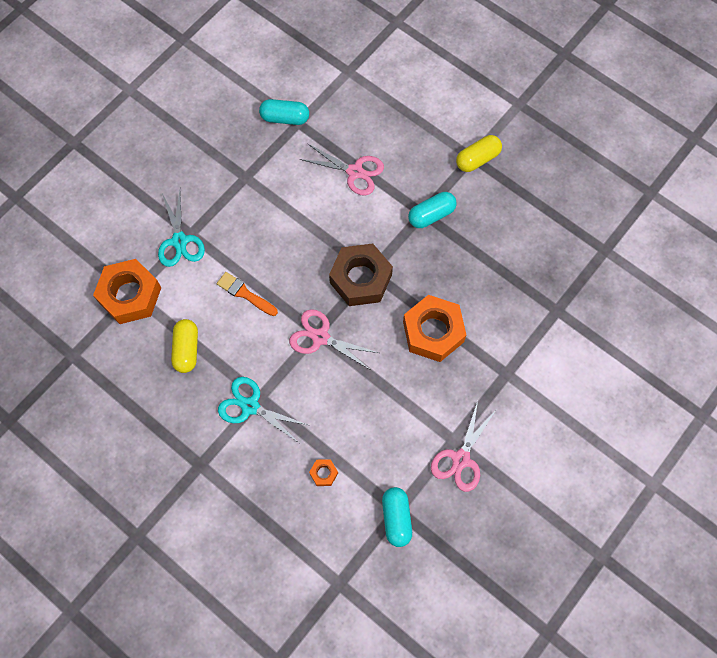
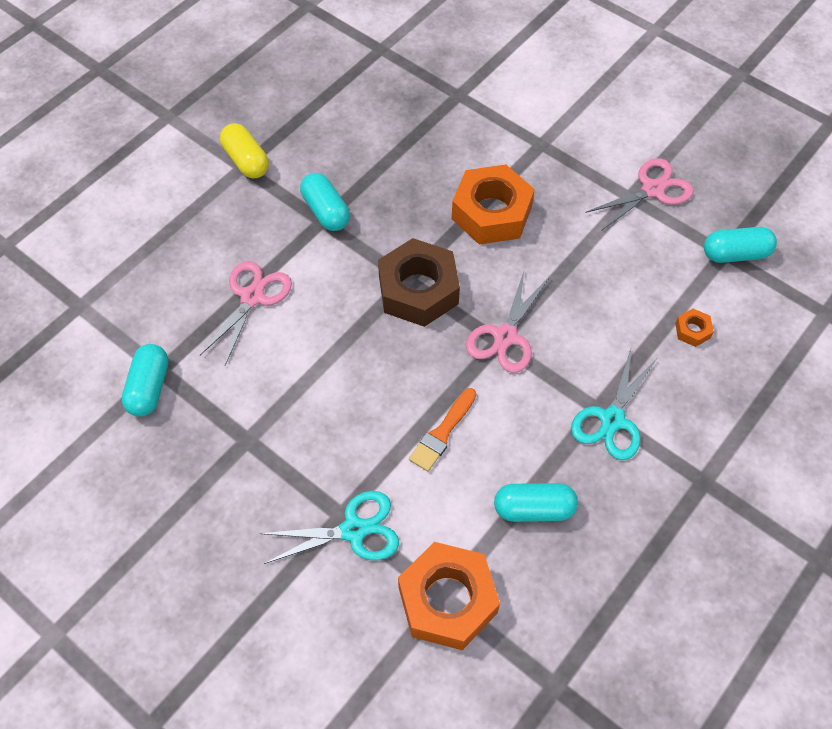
camera: 90 degrees left, 10 degrees down
(186, 349) = (533, 509): yellow capsule -> turquoise capsule
(461, 459) = (652, 190): pink scissors -> pink scissors turned 60 degrees counterclockwise

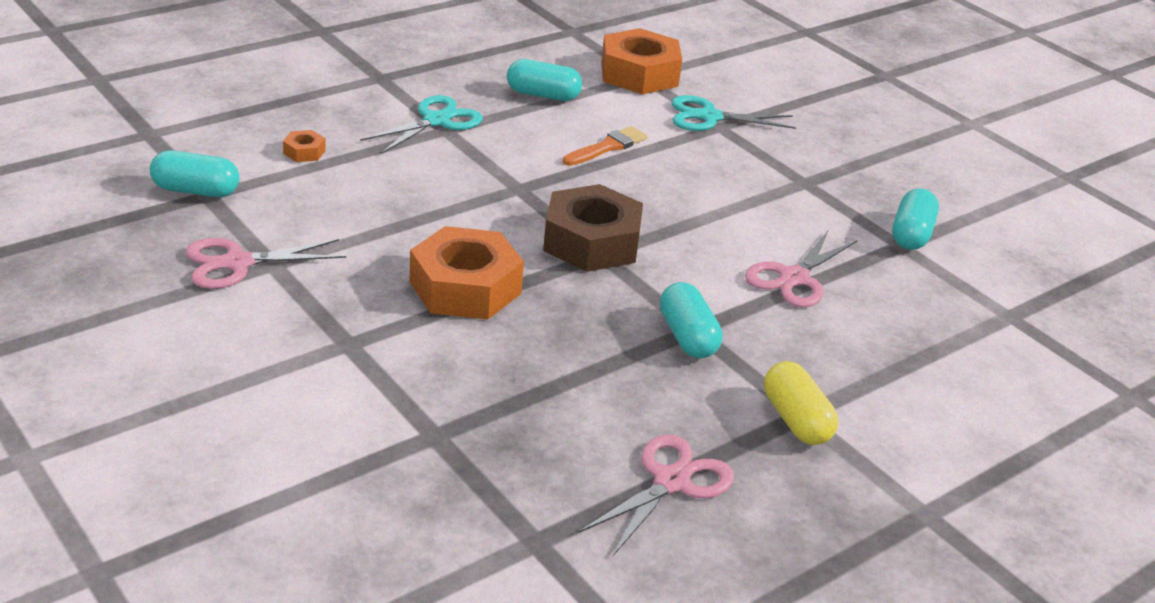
camera: 170 degrees left, 25 degrees down
(505, 336) = (509, 189): pink scissors -> pink scissors (671, 482)

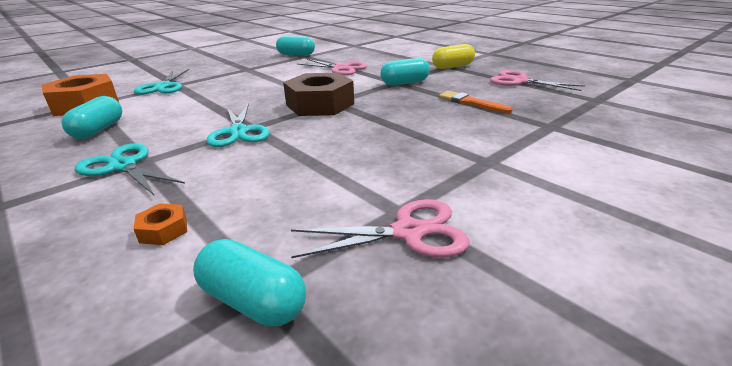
camera: 90 degrees left, 5 degrees down
(196, 191) = (253, 301): turquoise capsule -> turquoise capsule turned 60 degrees counterclockwise
(237, 263) = (408, 232): pink scissors -> pink scissors turned 75 degrees counterclockwise
(465, 287) = (390, 132): orange nut -> none
(505, 180) = (238, 132): none -> turquoise scissors
(607, 147) = (195, 107): orange brush -> orange brush (470, 102)

